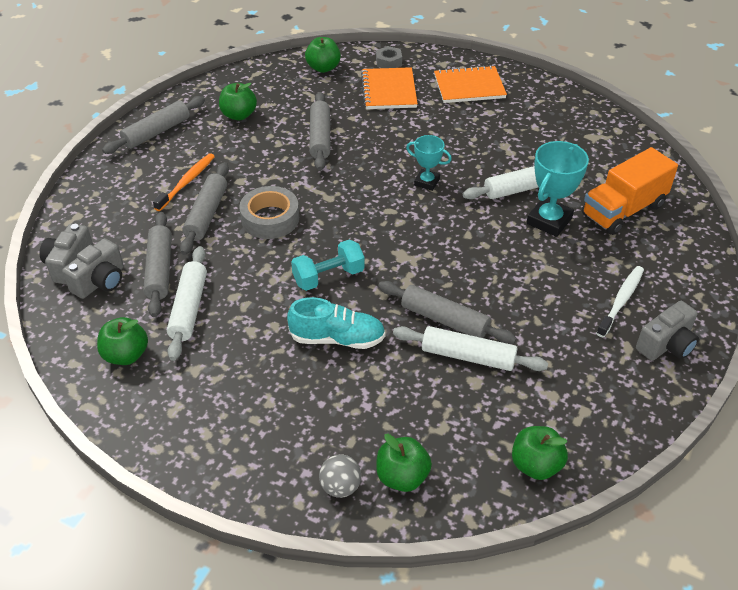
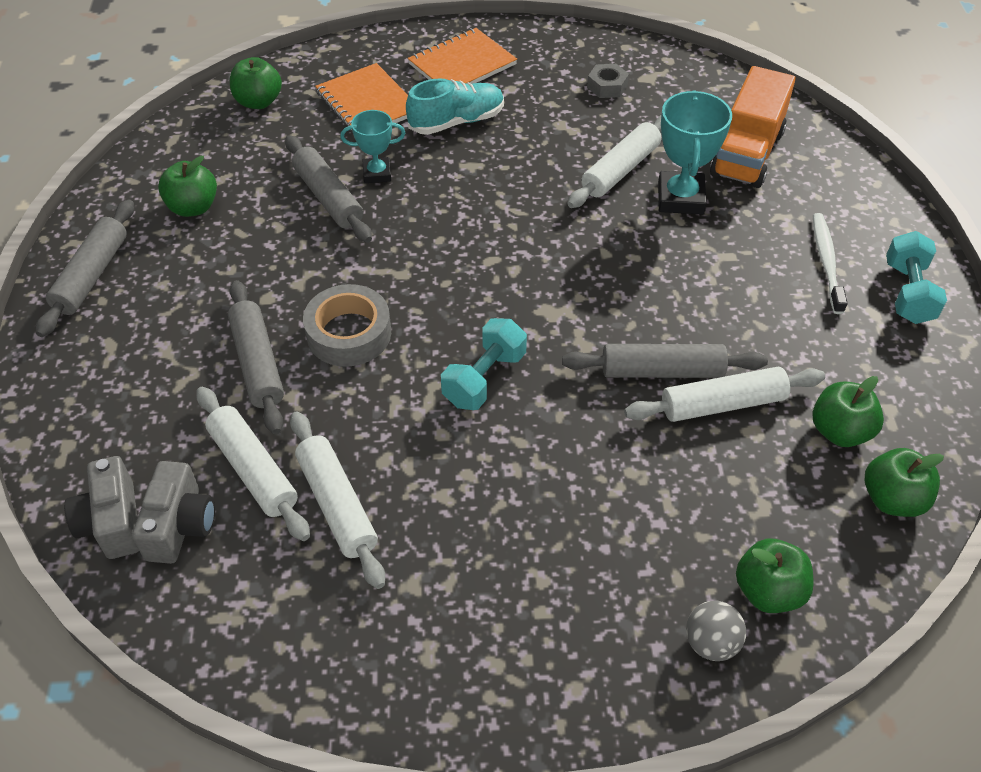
camera: 30 degrees left, 5 degrees up
(126, 355) = (302, 612): green apple -> green apple (839, 431)
(160, 270) = (253, 469): grey rolling pin -> white rolling pin
(187, 182) = (193, 329): orange toothbrush -> none
(337, 338) = (558, 454): turquoise shoe -> turquoise shoe (456, 122)
(389, 62) = (338, 65): grey nut -> grey nut (607, 86)
(427, 182) = (506, 205): turquoise trophy -> turquoise trophy (377, 173)
(666, 345) = (908, 293): grey camera -> turquoise dumbbell

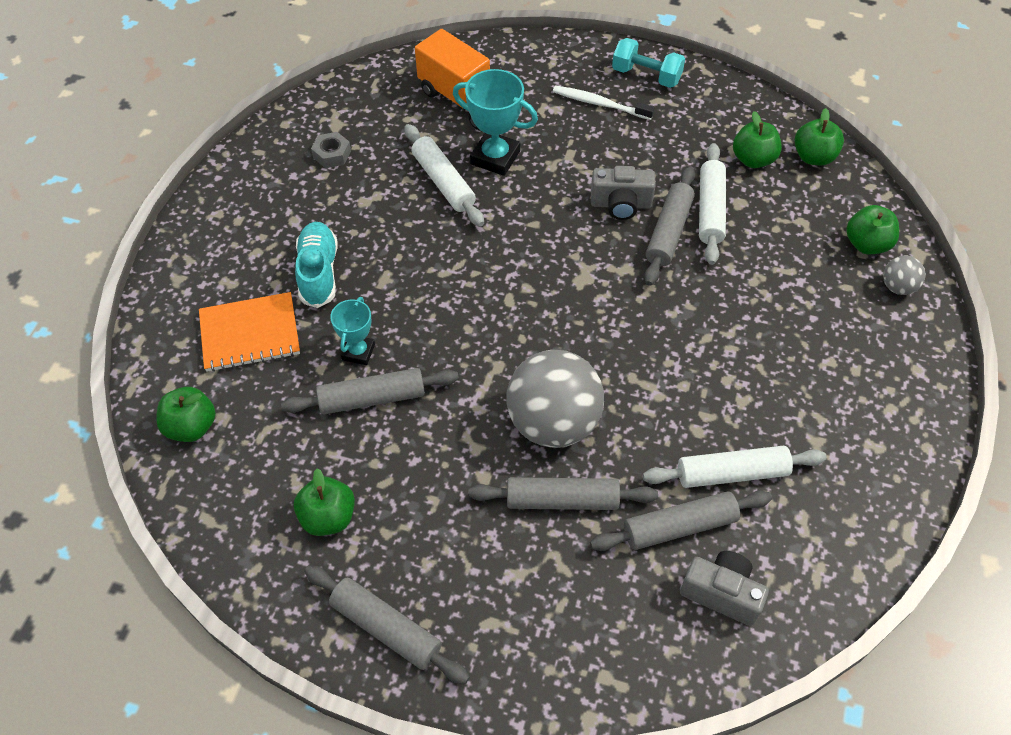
camera: 70 degrees left, 5 degrees up
(113, 522) = (704, 647): grey camera -> grey camera (621, 204)
(253, 469) = (679, 526): white rolling pin -> grey rolling pin
(349, 333) = (553, 423): grey tape -> grey ball
(462, 64) = (236, 245): orange notebook -> none
(484, 378) = (637, 342): turquoise dumbbell -> none

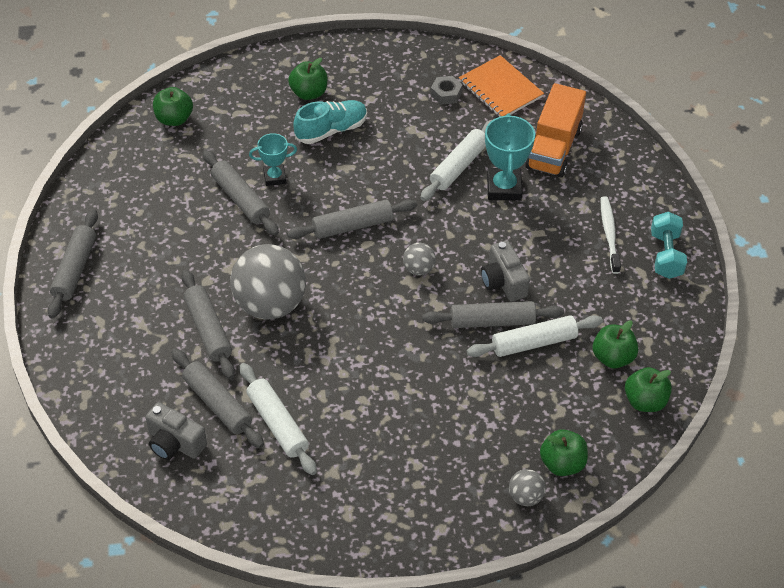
camera: 65 degrees right, 5 degrees down
(250, 334) = (260, 116): orange notebook -> orange notebook (500, 89)
(328, 517) = (139, 211): green apple -> green apple (309, 93)
(476, 303) = (352, 226): none -> grey rolling pin
(569, 267) = (418, 269): none -> grey ball
(721, 593) = (175, 443): grey camera -> grey camera turned 120 degrees clockwise

